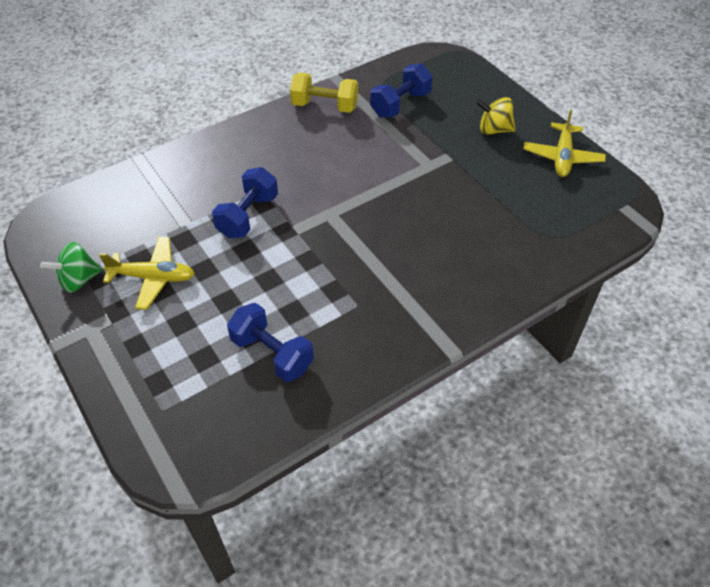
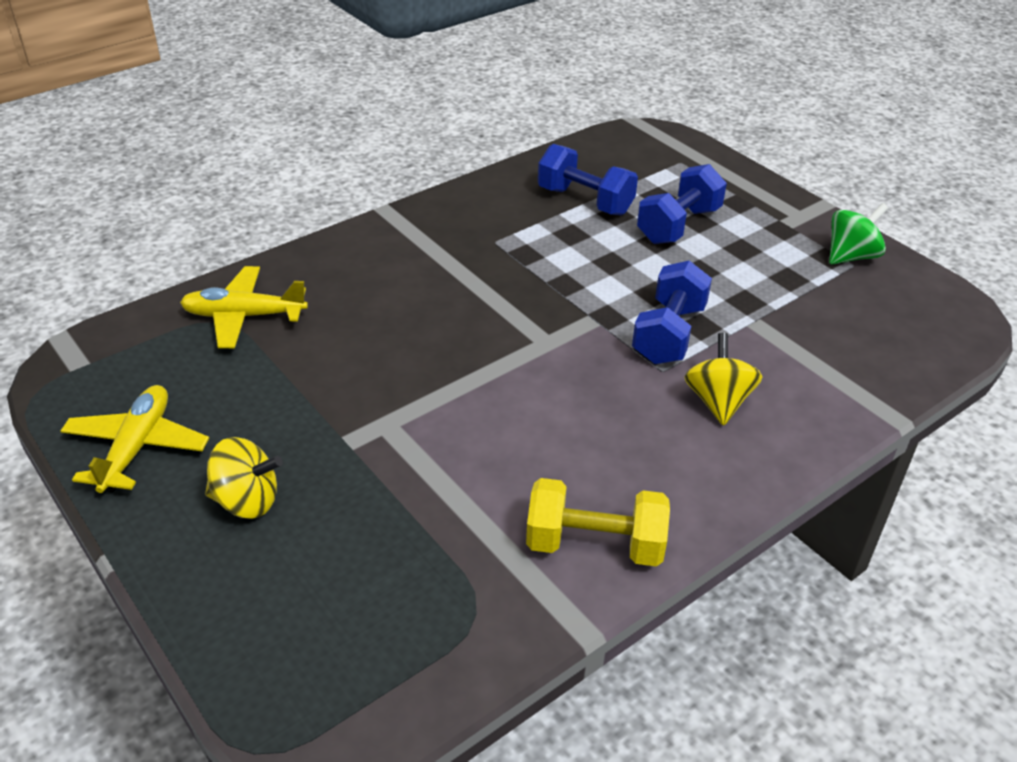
camera: 175 degrees right, 10 degrees down
(153, 277) = (759, 261): yellow plane -> yellow plane (244, 316)
(236, 171) = (718, 401): none -> yellow spinning top
(400, 104) = (433, 557): blue dumbbell -> blue dumbbell (678, 225)

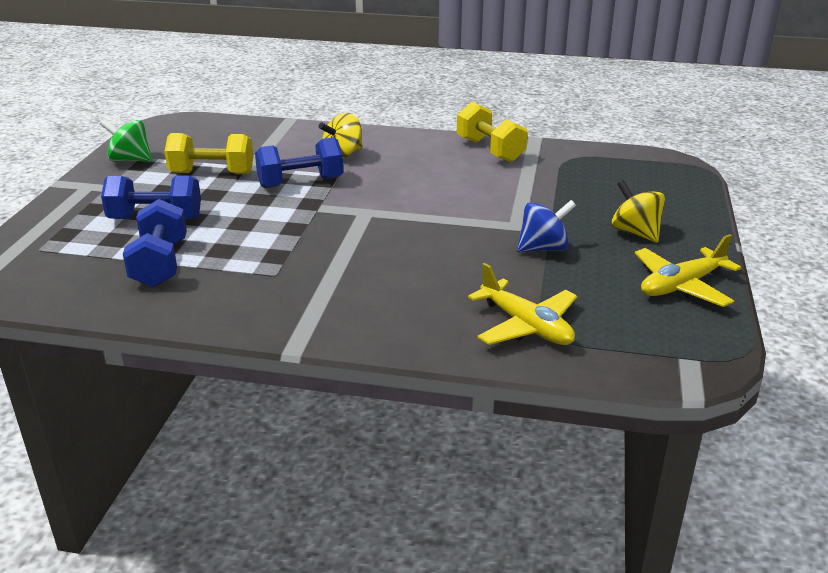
camera: 130 degrees left, 10 degrees down
(321, 408) = (543, 248): none -> blue spinning top
(758, 290) = (212, 173): none -> yellow dumbbell

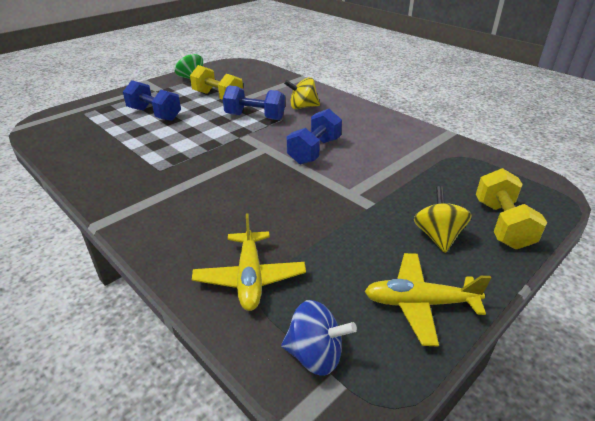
camera: 35 degrees right, 5 degrees up
(160, 264) = (118, 141): blue dumbbell -> blue dumbbell (314, 151)
(490, 150) = (403, 131): yellow dumbbell -> yellow dumbbell (502, 224)
(543, 248) = (345, 219): blue spinning top -> blue spinning top (315, 355)

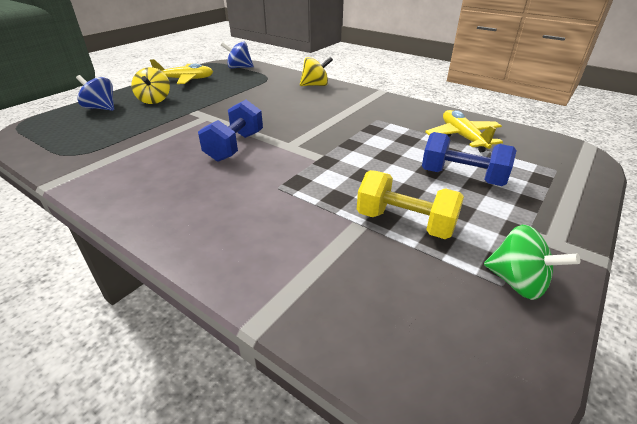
camera: 170 degrees right, 0 degrees up
(250, 277) = (273, 80): yellow plane -> yellow plane (462, 137)
(255, 117) = (319, 186): blue dumbbell -> none
(302, 107) = (250, 213): yellow spinning top -> yellow spinning top (315, 85)
(502, 224) = (101, 108): yellow dumbbell -> blue spinning top

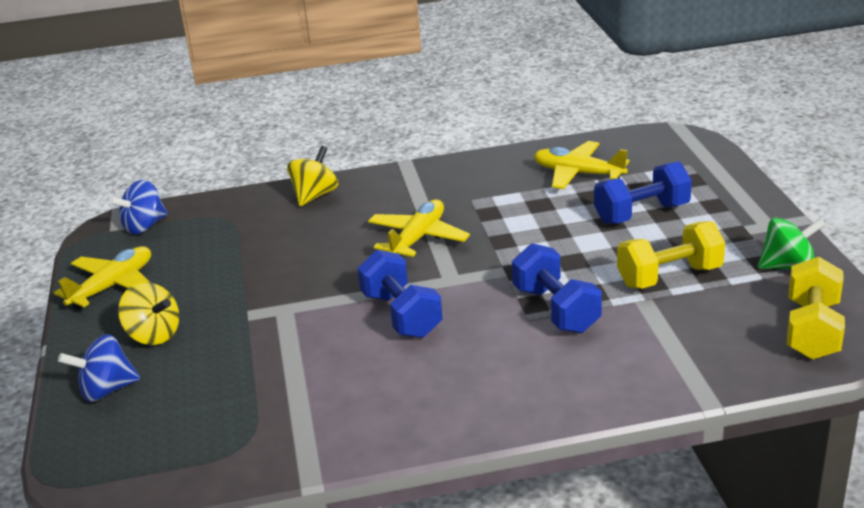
camera: 45 degrees left, 5 degrees down
(300, 193) = (556, 310): none -> blue dumbbell
(316, 121) = (418, 238): none -> yellow plane
(443, 350) = (812, 330): none -> yellow dumbbell

